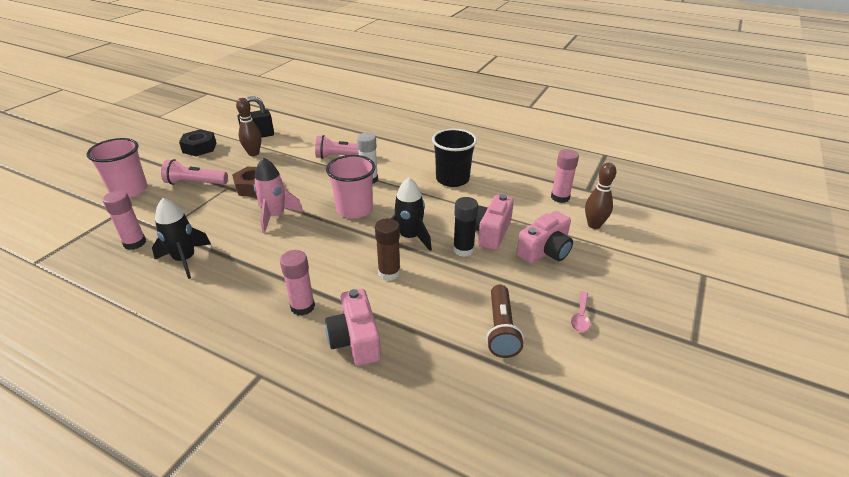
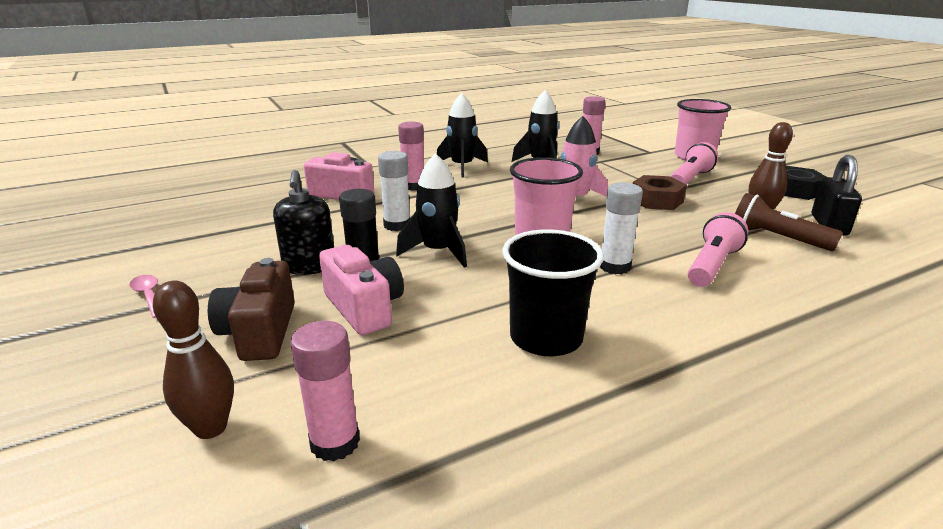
camera: 125 degrees right, 10 degrees down
(225, 302) = (462, 167): none -> black rocket
(389, 273) = (397, 225): brown glue stick -> white glue stick
(479, 276) = (309, 266): none -> black soap dispenser
(501, 329) = (233, 248): brown flashlight -> brown flashlight (776, 238)
(545, 251) = (260, 332): pink camera -> brown camera

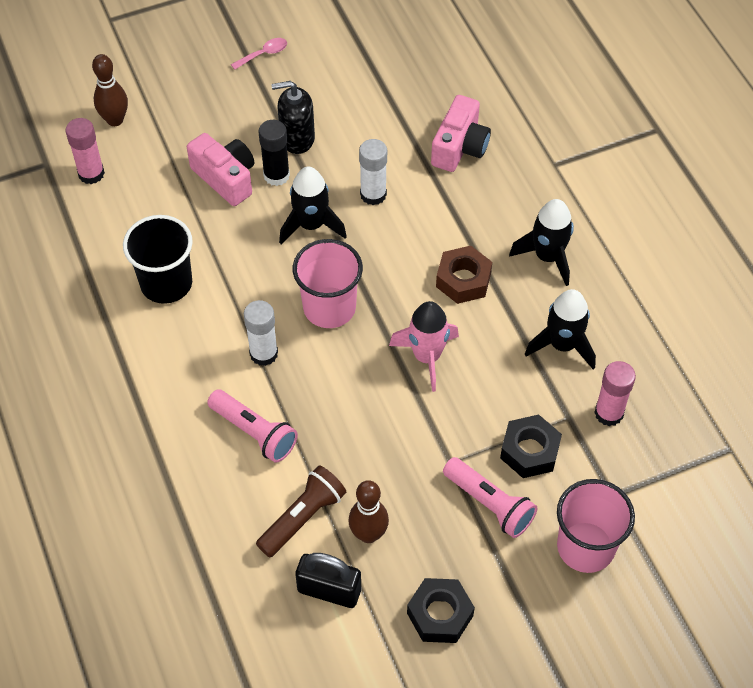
camera: 95 degrees right, 30 degrees up
(260, 332) = (204, 124): brown camera -> none
(364, 307) = (225, 178): pink camera -> pink camera turned 105 degrees counterclockwise
(413, 186) = (480, 207): pink glue stick -> none
(636, 170) = (529, 451): none -> black nut
(656, 200) = (418, 439): brown nut -> brown nut (463, 280)

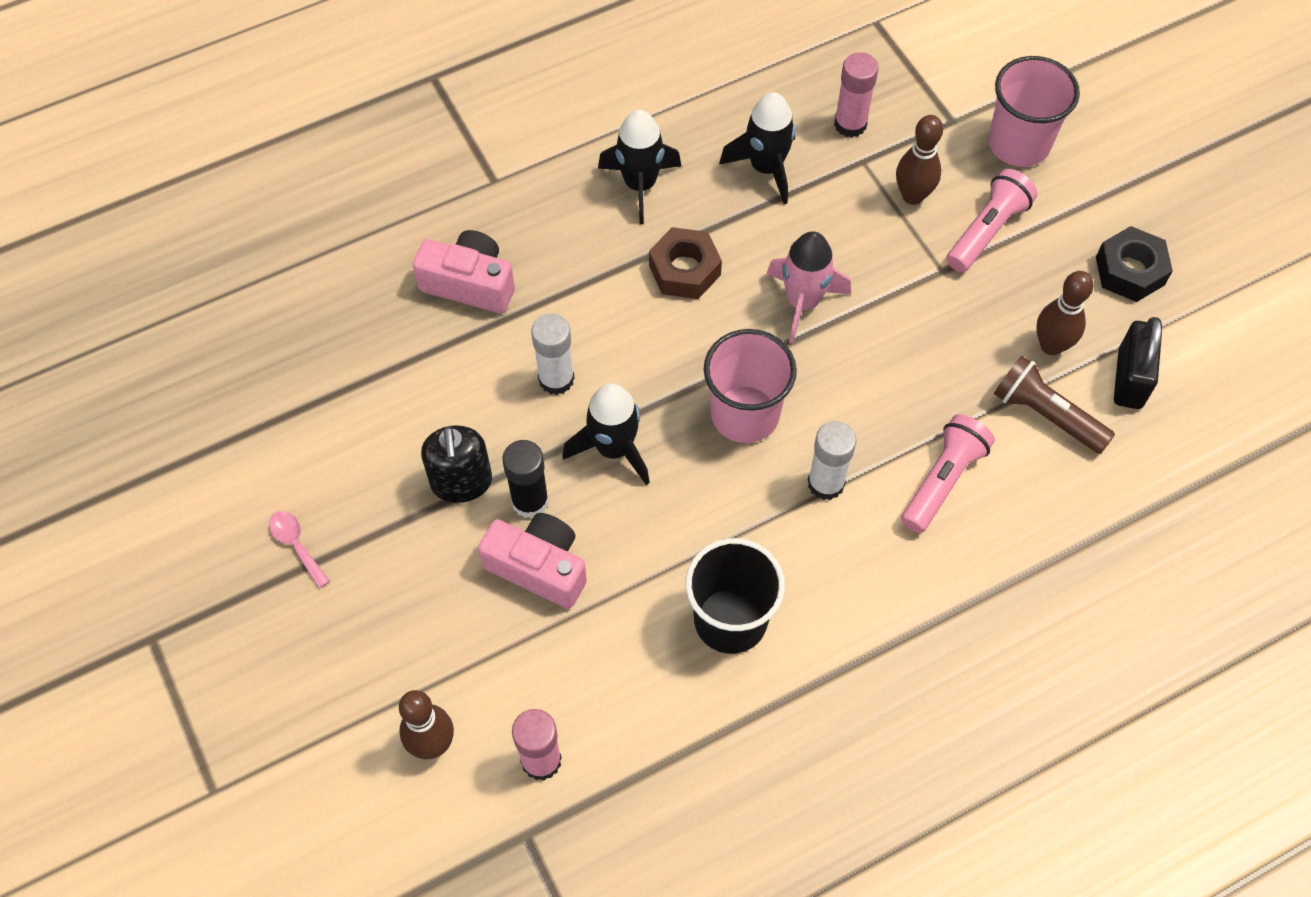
camera: 95 degrees left, 5 degrees up
(225, 178) = (539, 567): pink camera -> pink camera turned 75 degrees clockwise
(529, 451) = (912, 196): black nut -> brown bowling pin

